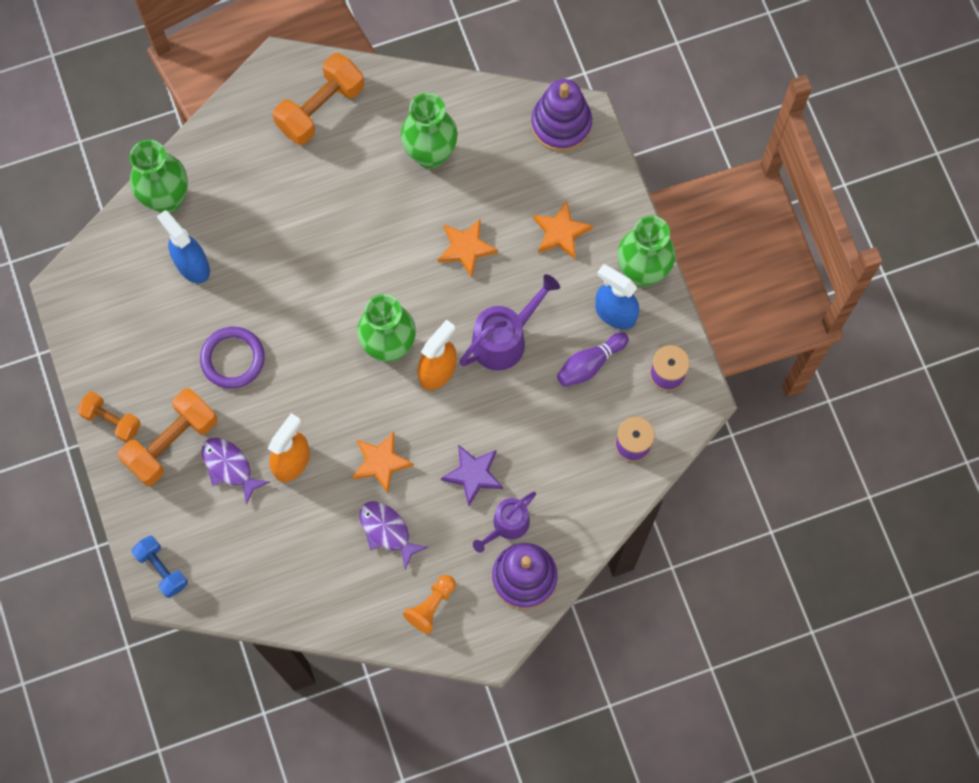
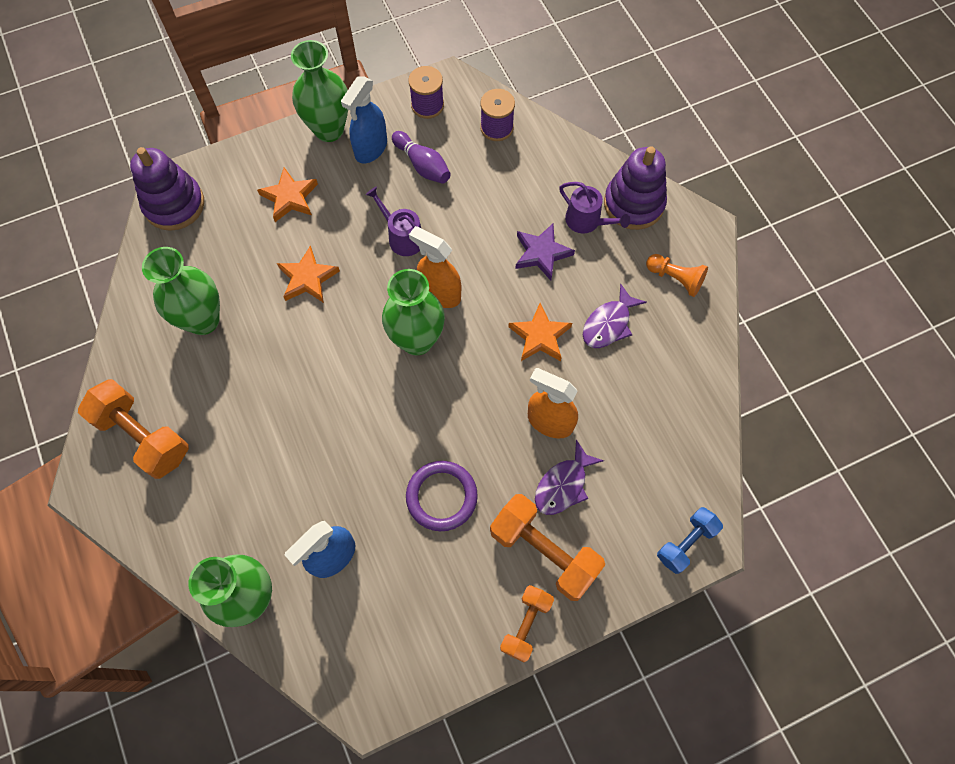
camera: 95 degrees left, 5 degrees down
(504, 339) = (402, 237): purple watering can -> purple watering can, size x0.66

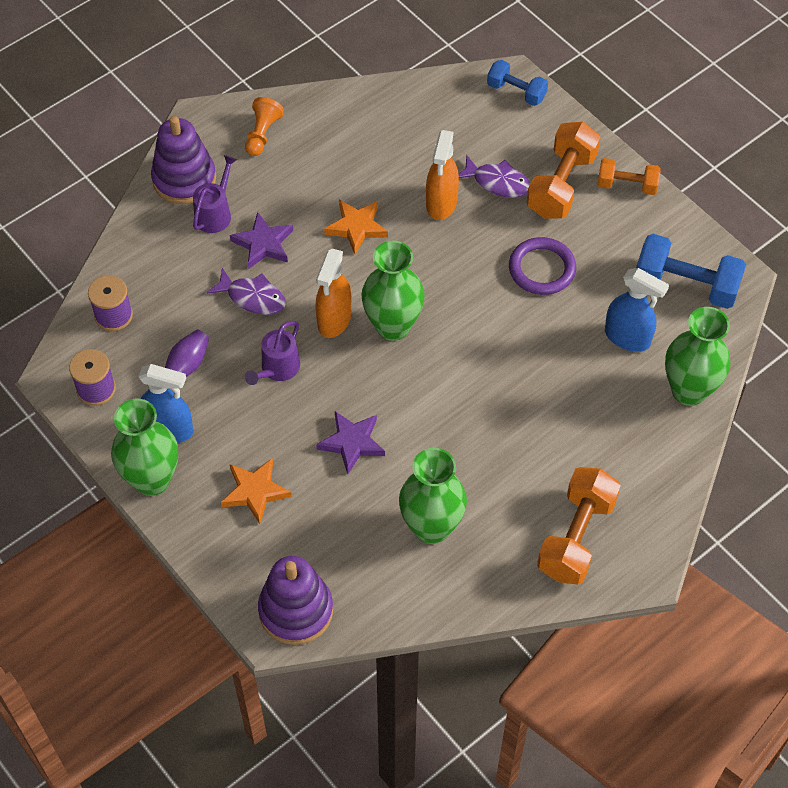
camera: 105 degrees left, 10 degrees down
(308, 278) = (352, 443): orange star -> purple star
(376, 643) = (686, 285): none -> blue dumbbell
(608, 324) = (327, 177): purple fish -> purple fish (252, 297)

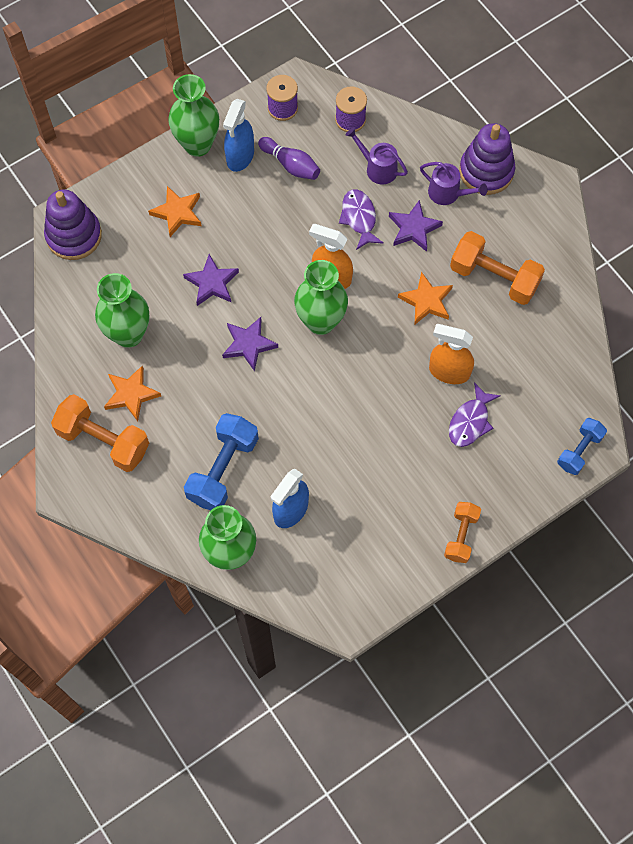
camera: 95 degrees right, 10 degrees up
(252, 297) = (359, 218): purple fish -> purple fish turned 135 degrees clockwise
(262, 134) = (534, 232): orange pawn -> none
(277, 369) = (287, 233): purple watering can -> purple watering can (378, 168)
(430, 396) = (248, 344): none -> purple star
(511, 514) = (131, 394): none -> orange star
(542, 269) = (370, 448): purple ring -> none
(561, 185) = (464, 477): orange dumbbell -> orange dumbbell (494, 277)
(686, 285) = (343, 570): blue dumbbell -> blue dumbbell (223, 469)

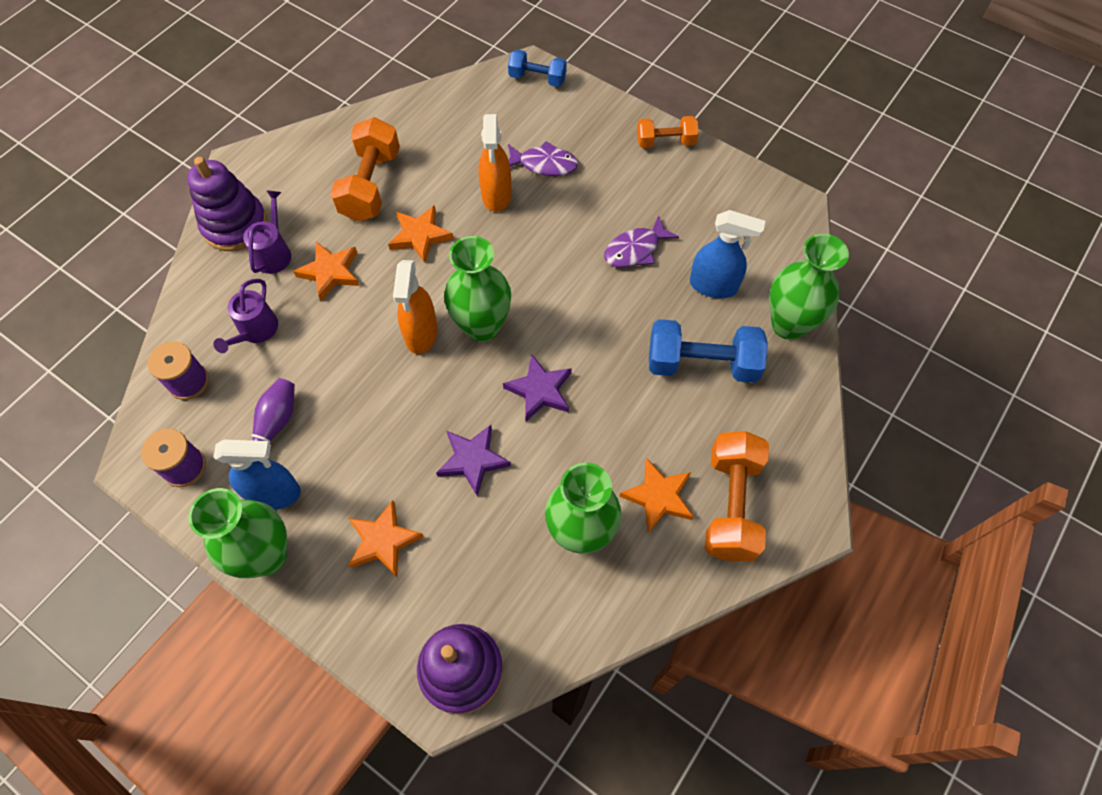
camera: 110 degrees left, 5 degrees down
(359, 218) = (332, 329): purple fish -> purple fish (635, 249)
(413, 228) = (330, 272): purple star -> orange star

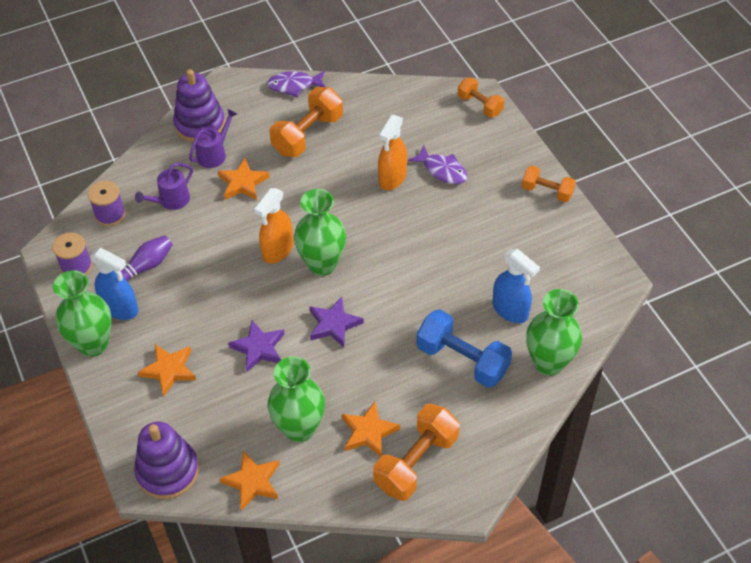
camera: 30 degrees right, 10 degrees down
(420, 236) = (319, 184): orange star -> orange star (252, 482)
(537, 78) = (480, 105): blue dumbbell -> orange dumbbell
(635, 249) = (469, 259): purple fish -> purple fish (294, 86)

